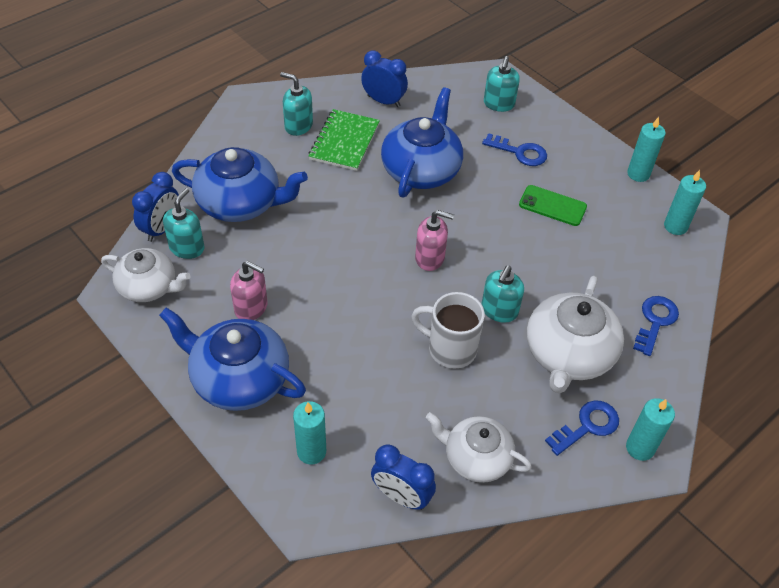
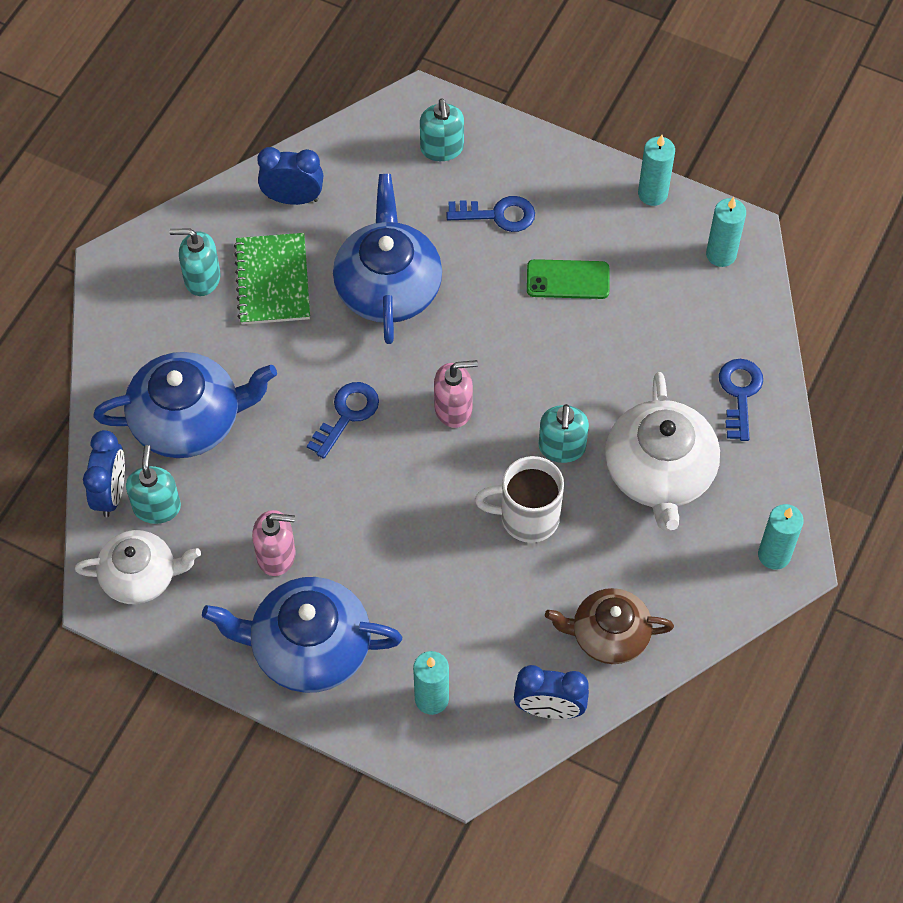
camera: 20 degrees left, 10 degrees up
(476, 458) = (608, 635): white teapot -> brown teapot
(587, 426) = (711, 551): blue key -> blue key (347, 414)

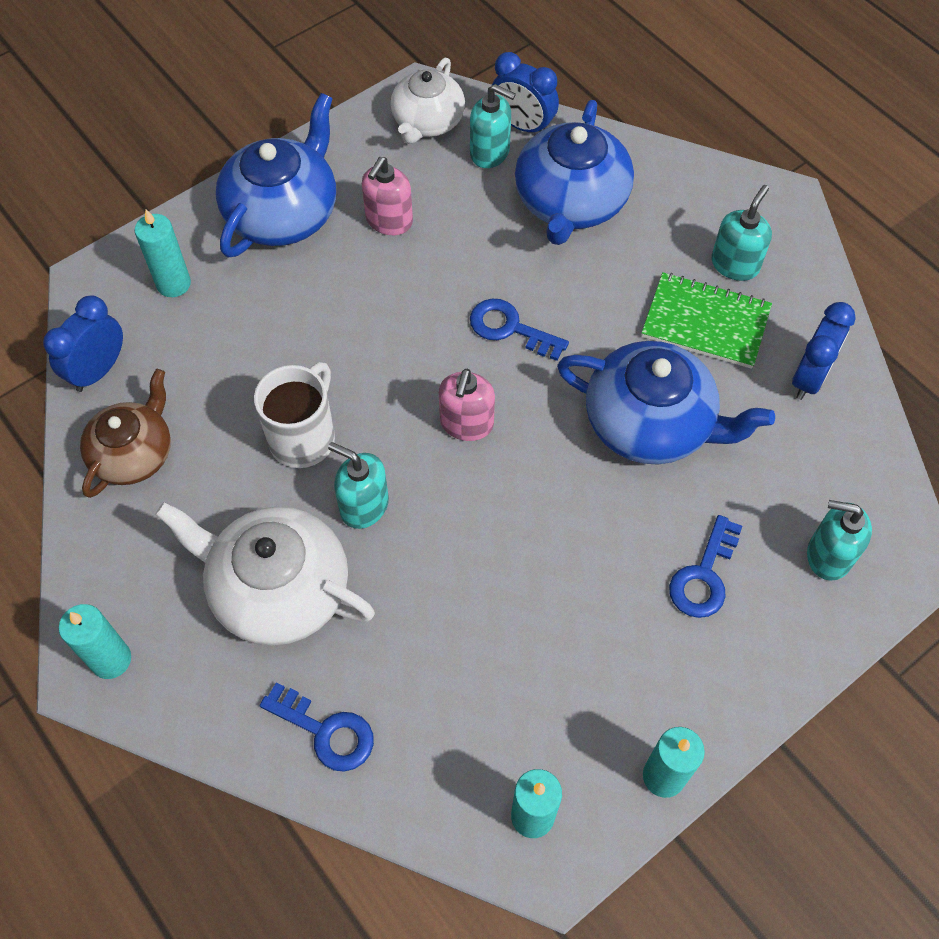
camera: 115 degrees right, 0 degrees up
(347, 414) = (509, 328): blue key -> blue key turned 150 degrees clockwise
(568, 280) = (577, 611): green phone -> none

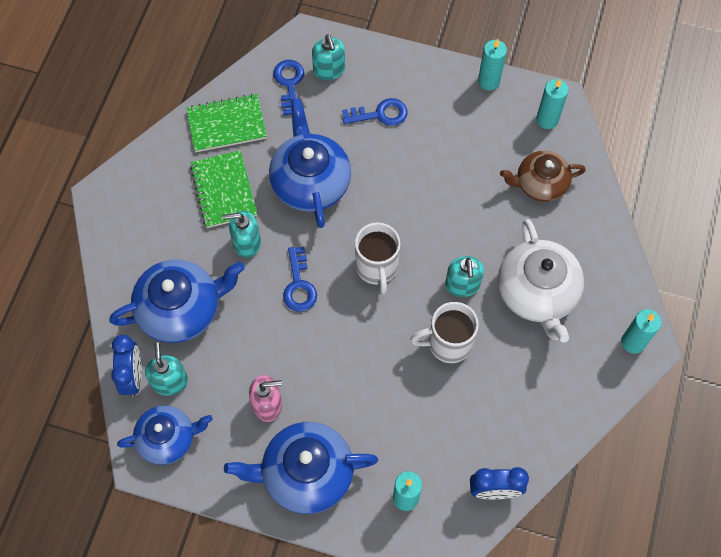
camera: 125 degrees left, 5 degrees up
(134, 453) = (526, 425): brown teapot -> brown teapot (540, 184)
(326, 731) = (582, 222): blue key -> blue key (289, 83)
(427, 122) = (168, 438): white teapot -> blue teapot
(466, 424) = (377, 268): pink soap dispenser -> white mug
(735, 264) = (170, 197): turquoise soap dispenser -> turquoise soap dispenser (246, 243)
(809, 378) = (227, 124): blue clock -> green notebook

